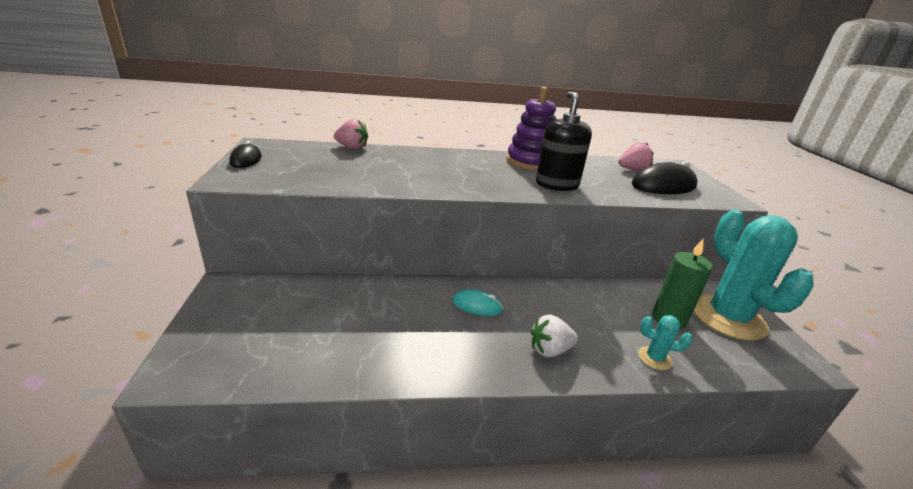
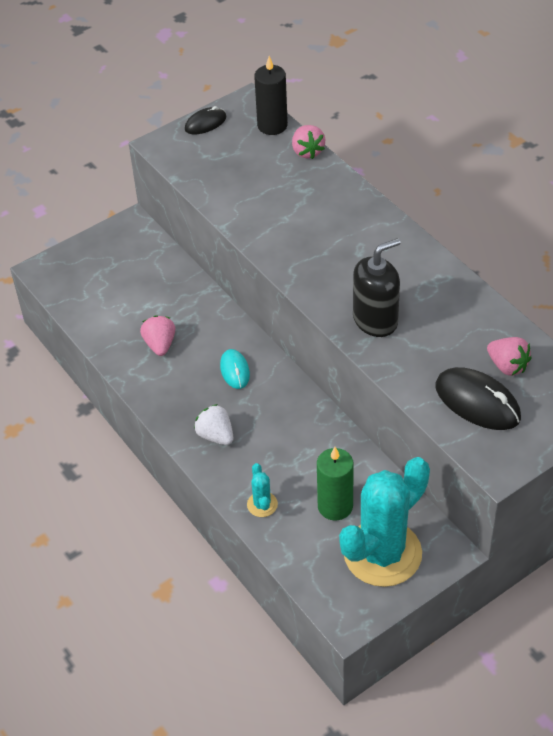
camera: 65 degrees right, 20 degrees up
(303, 146) = (272, 125): none -> black candle
(399, 334) = (160, 344): none -> pink strawberry
(530, 162) = (426, 279): purple stacking toy -> none

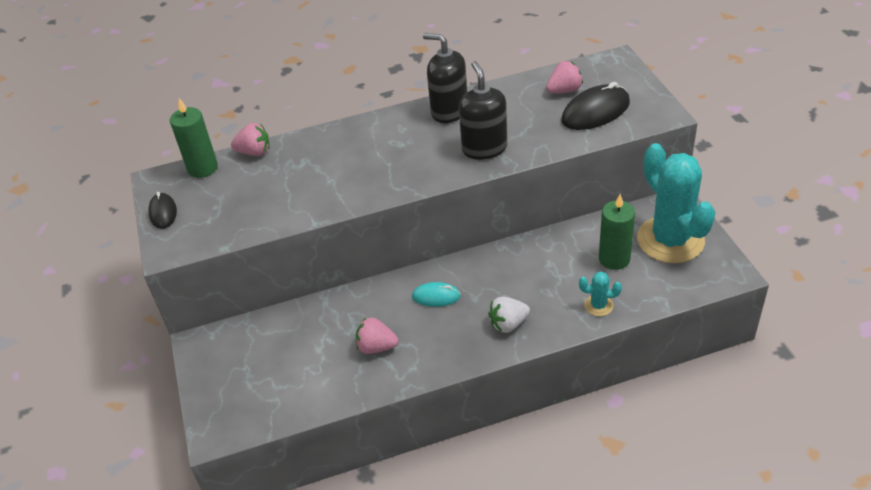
camera: 70 degrees left, 5 degrees down
(272, 125) = (203, 168): black candle -> green candle
(428, 276) = (449, 111): none -> black soap dispenser

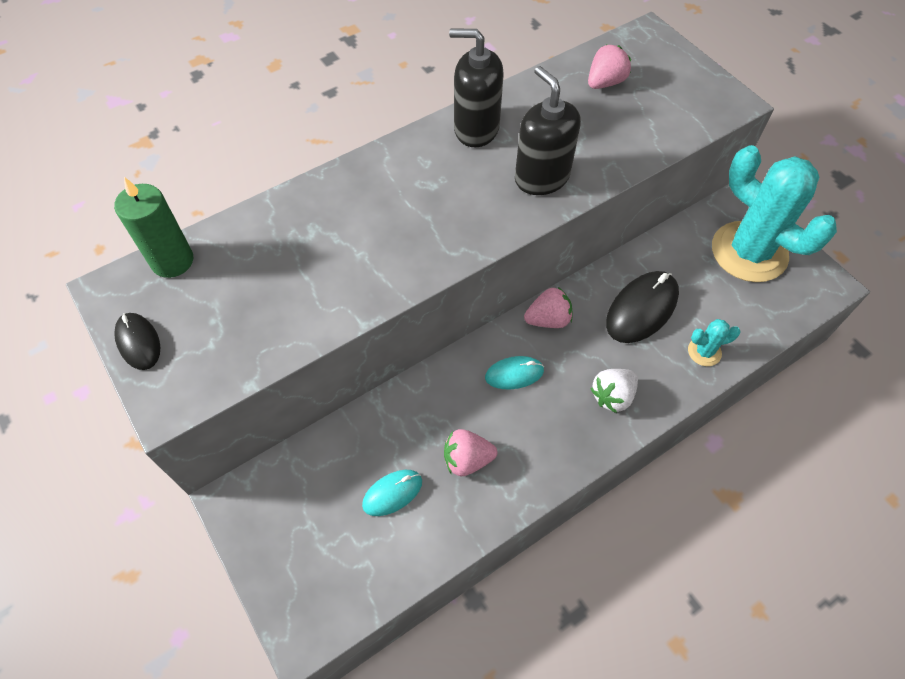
camera: 20 degrees left, 15 degrees up
(254, 152) = (238, 225): pink strawberry -> pink strawberry (548, 319)
(312, 358) = (392, 493): none -> turquoise mouse
(595, 112) = (654, 108): black mouse -> black mouse (641, 309)
(614, 259) = (698, 286): green candle -> none

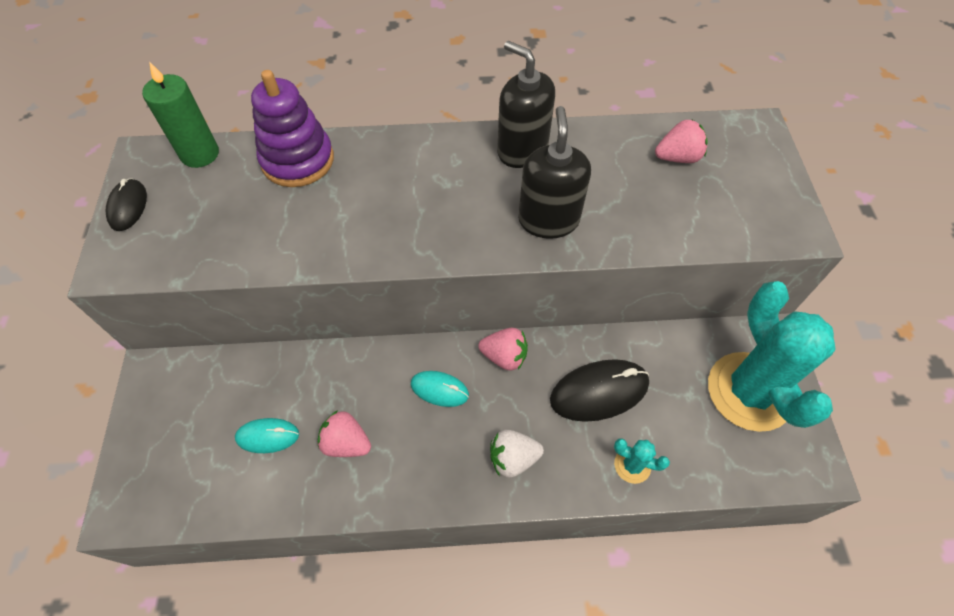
camera: 30 degrees right, 0 degrees up
(278, 224) = (297, 160): none -> purple stacking toy

